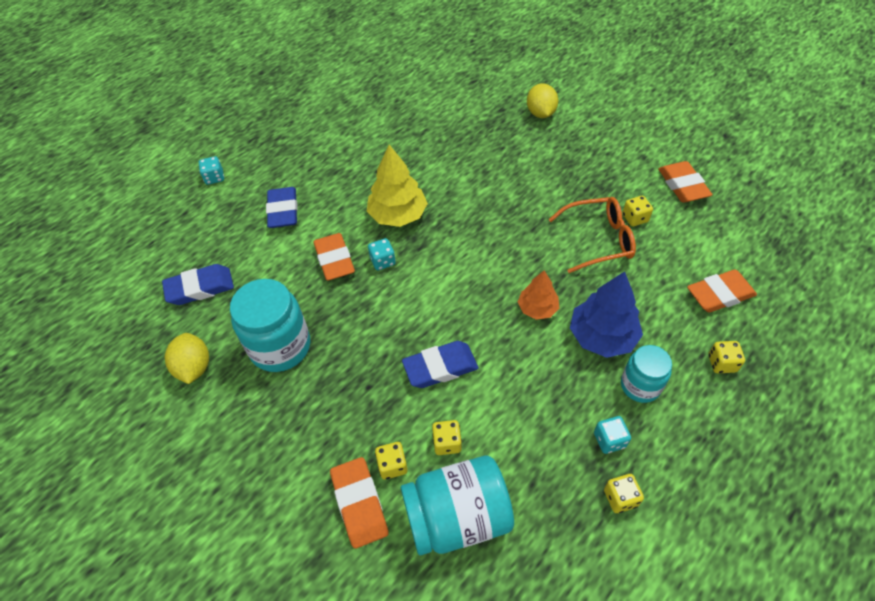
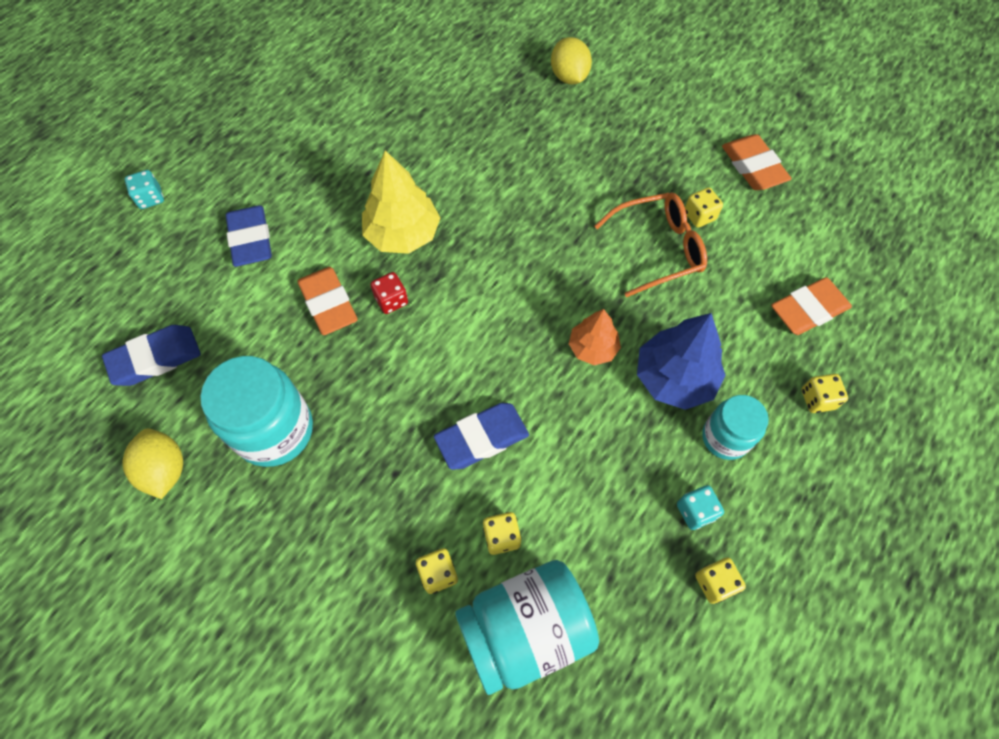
camera: 10 degrees left, 10 degrees up
(359, 504) = (404, 628): orange eraser -> none
(383, 261) = (391, 300): turquoise dice -> red dice

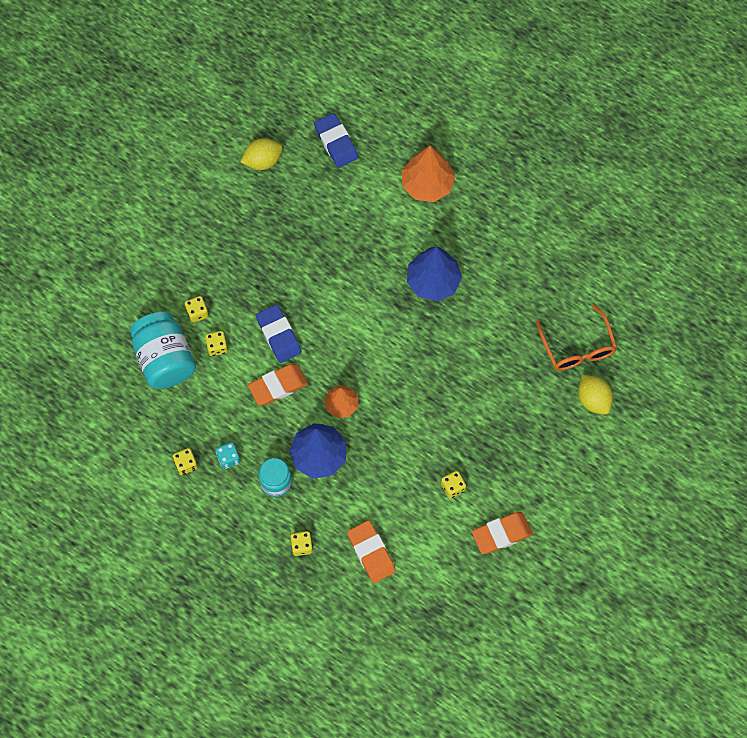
camera: 90 degrees right, 5 degrees up
(150, 198) = (461, 115): turquoise dice -> none
(251, 240) = (427, 184): blue eraser -> orange tree
(274, 430) = (286, 217): turquoise jar -> none
(328, 304) = (376, 238): orange eraser -> orange eraser (278, 386)
(391, 300) = (378, 277): red dice -> none
(402, 234) = (433, 281): yellow tree -> blue tree
(569, 77) = (593, 399): yellow lemon -> yellow lemon turned 75 degrees clockwise
(658, 249) = (422, 454): orange glasses -> orange glasses (577, 347)

